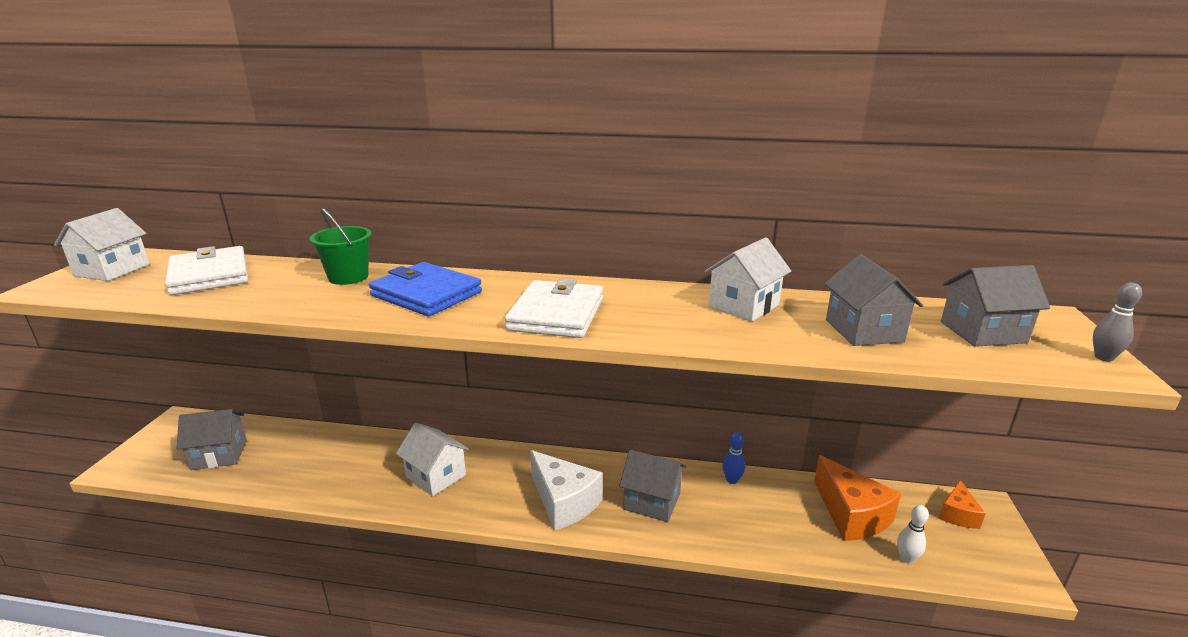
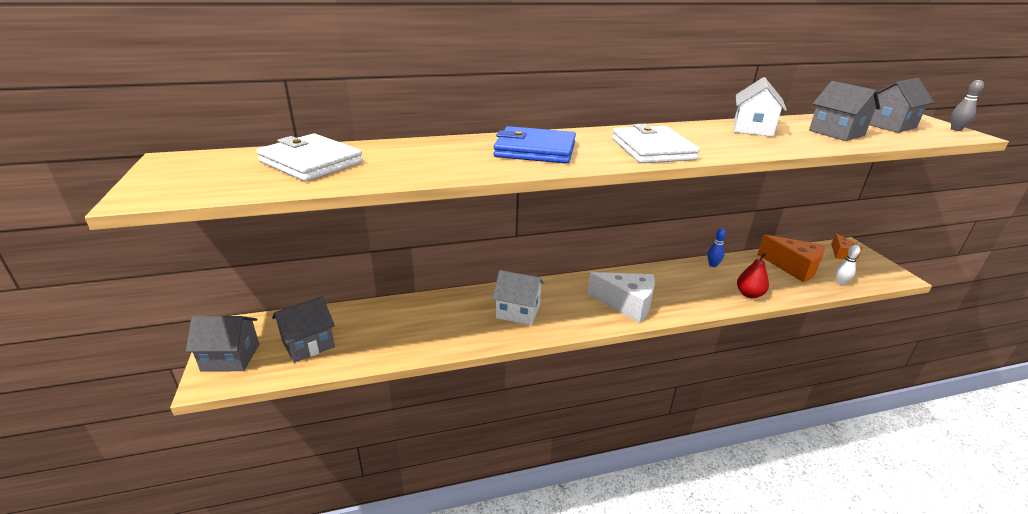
camera: 25 degrees left, 5 degrees up
(112, 270) = (191, 172): white house -> none
(348, 277) = (446, 147): green bucket -> none
(652, 501) = (680, 289): grey house -> grey house (230, 357)
(740, 535) = (749, 294): none -> red pear

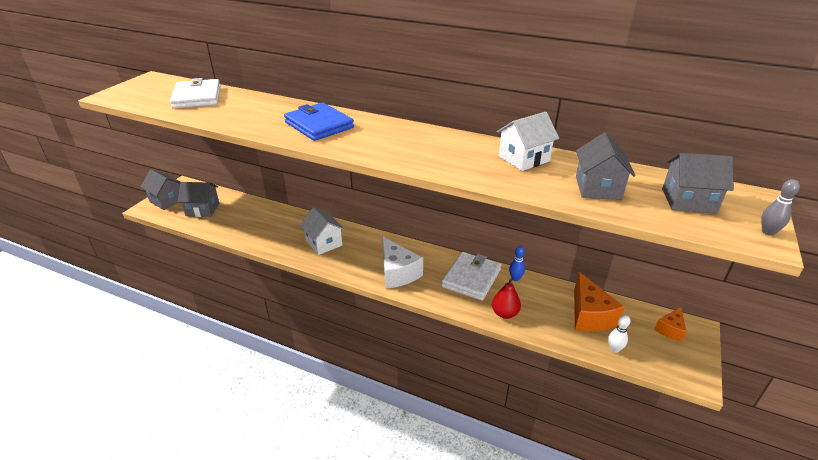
camera: 40 degrees right, 5 degrees up
(652, 149) = (393, 149): white wallet -> white wallet (471, 278)

